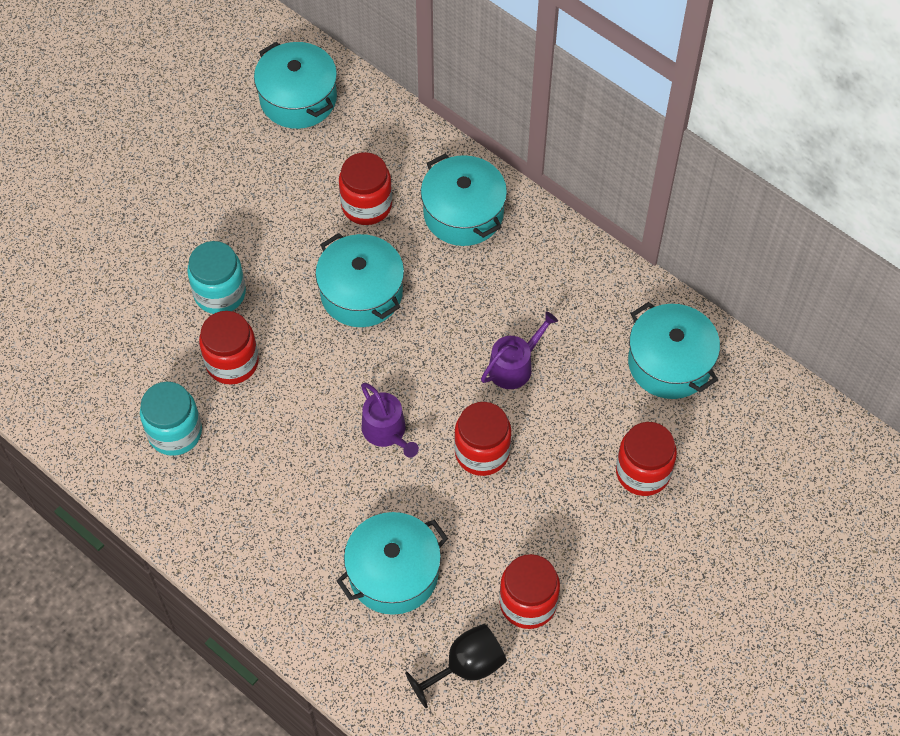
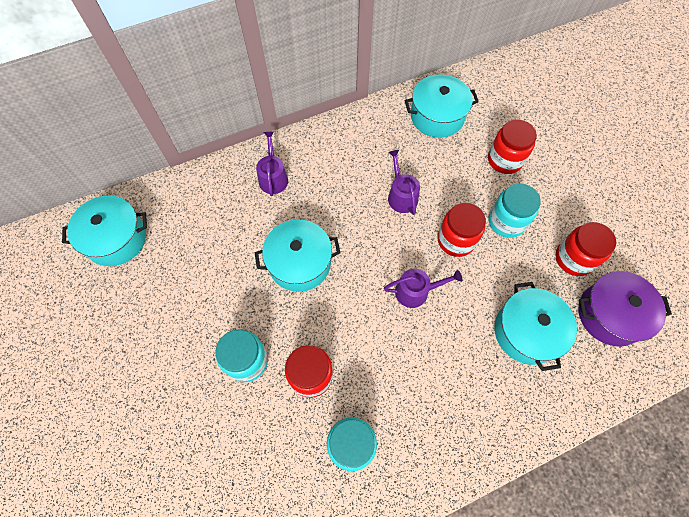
camera: 65 degrees left, 5 degrees up
(366, 205) = (232, 231): red jar -> none
(463, 213) = (273, 177): turquoise pot -> purple watering can
(466, 667) = (610, 314): black goblet -> purple pot
(542, 504) = (506, 221): none -> turquoise jar

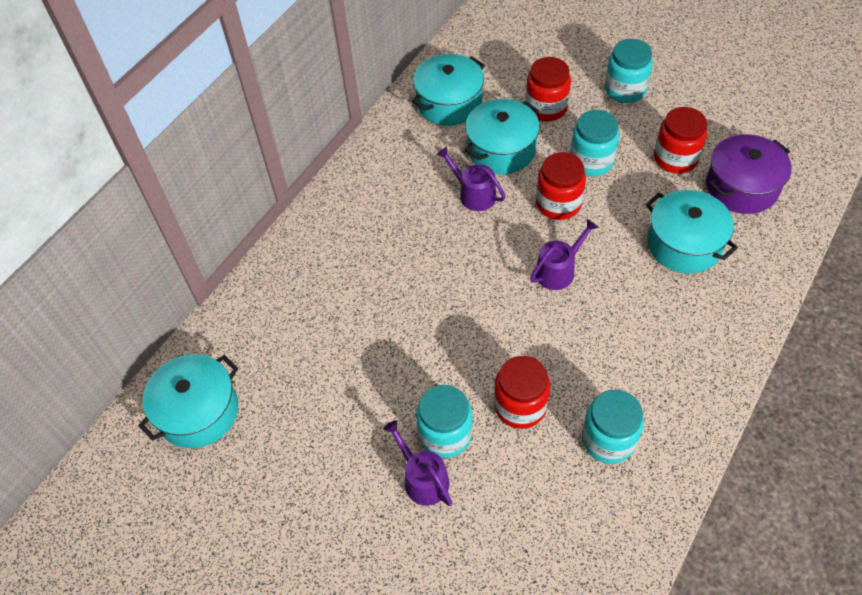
camera: 30 degrees left, 10 degrees down
(273, 177) = (326, 251): purple watering can -> purple watering can (422, 479)
(299, 263) = (423, 313): turquoise pot -> turquoise pot (501, 149)
(577, 180) = (625, 90): none -> turquoise jar

